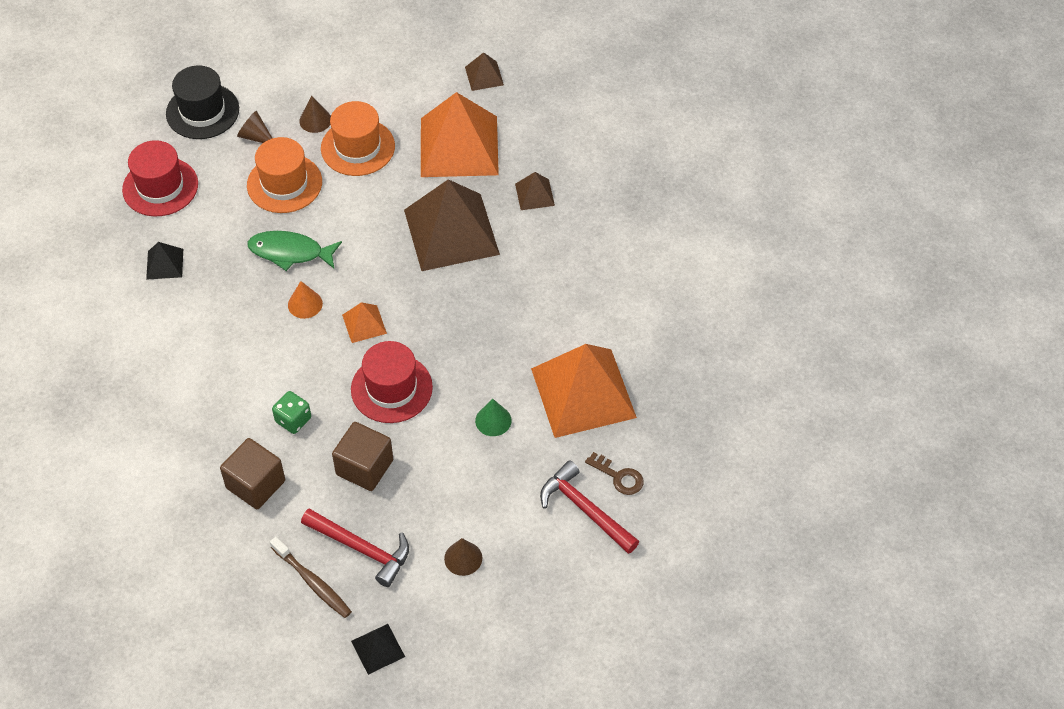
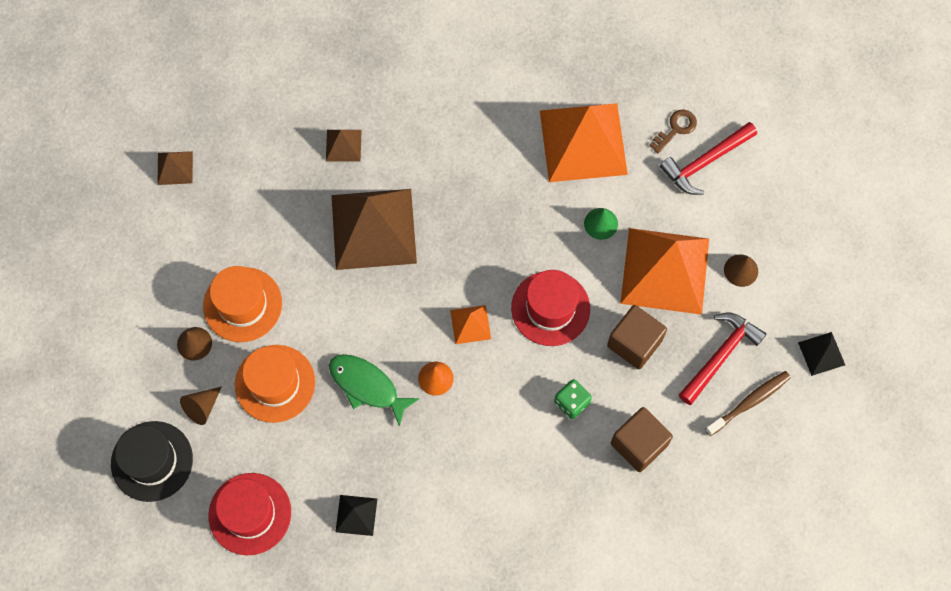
camera: 80 degrees left, 15 degrees up
(290, 252) = (367, 386): green fish -> green fish turned 105 degrees clockwise
(459, 146) = (264, 205): orange pyramid -> orange pyramid (664, 270)

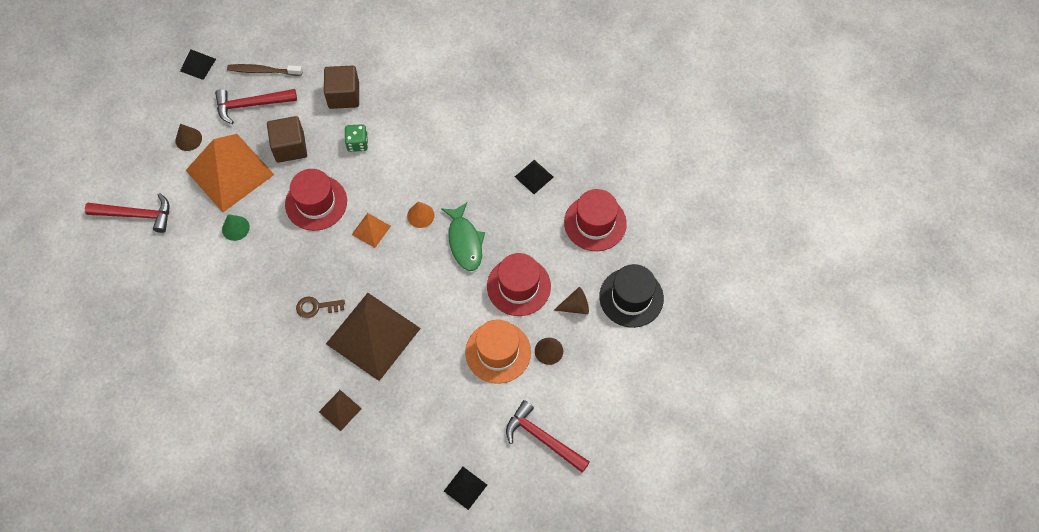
camera: 140 degrees left, 5 degrees down
(137, 260) = (543, 438): none -> red hammer
(175, 168) = (465, 488): brown pyramid -> black pyramid
(275, 383) = (518, 286): orange hat -> red hat
(583, 142) = (192, 286): orange pyramid -> none
(676, 129) = (129, 249): brown key -> brown key (316, 307)

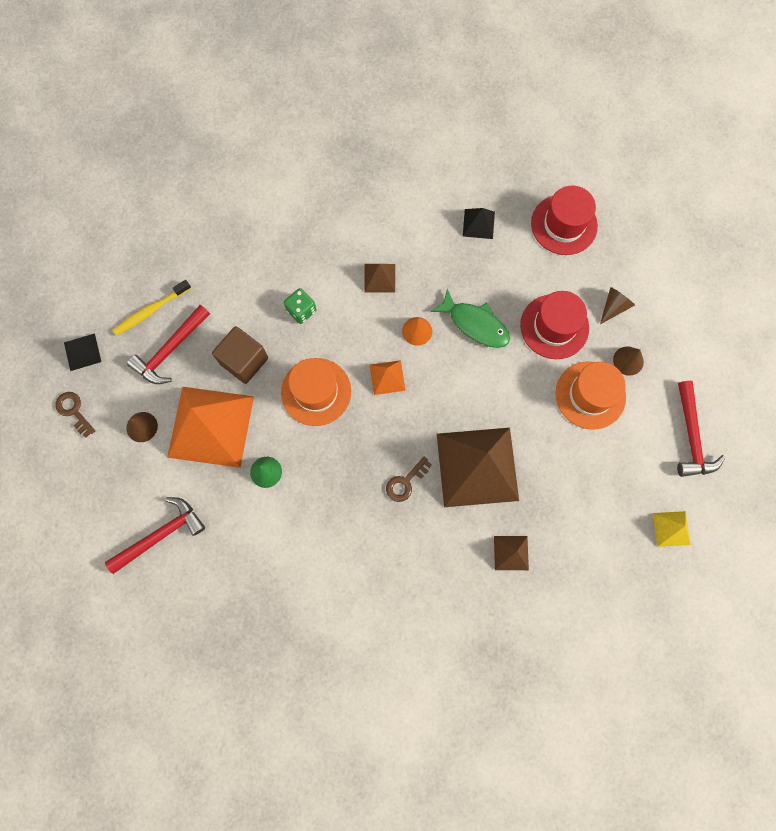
camera: 40 degrees left, 10 degrees up
(158, 97) = (74, 411): none -> brown key
(263, 71) = (151, 311): brown toothbrush -> yellow toothbrush
(316, 203) = (316, 392): red hat -> orange hat
(344, 95) = (247, 277): brown cube -> none
(430, 161) = (379, 278): none -> brown pyramid
(465, 488) = (671, 528): black pyramid -> yellow pyramid
(543, 438) = (691, 436): red hammer -> red hammer turned 90 degrees counterclockwise
(631, 297) = (649, 264): black hat -> none

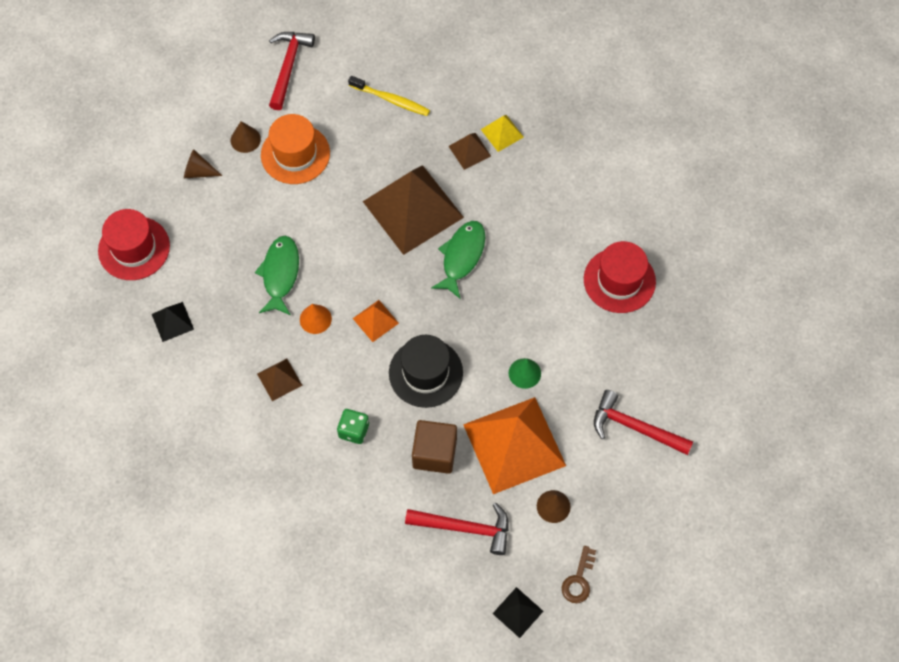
camera: 120 degrees left, 10 degrees down
(151, 311) = (437, 572): yellow toothbrush -> yellow toothbrush (391, 100)
(316, 392) = (425, 373): orange hat -> black hat
(405, 482) = (462, 257): brown key -> green fish
(554, 326) = (245, 210): red hat -> red hat (619, 280)
(671, 528) = (377, 50): yellow pyramid -> yellow pyramid (502, 133)
(691, 436) = (288, 67): red hammer -> red hammer turned 45 degrees counterclockwise

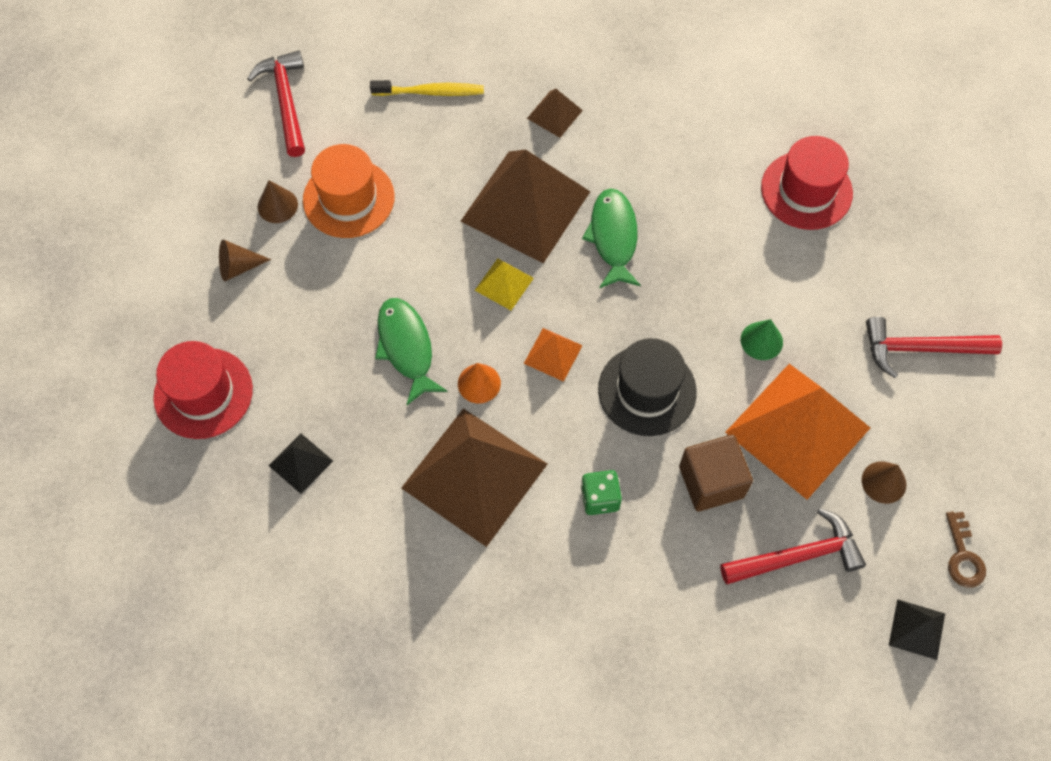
camera: 25 degrees left, 0 degrees up
(279, 379) = (474, 476): brown pyramid -> brown pyramid, size x2.28
(502, 133) = (580, 80): yellow pyramid -> yellow pyramid (504, 284)

